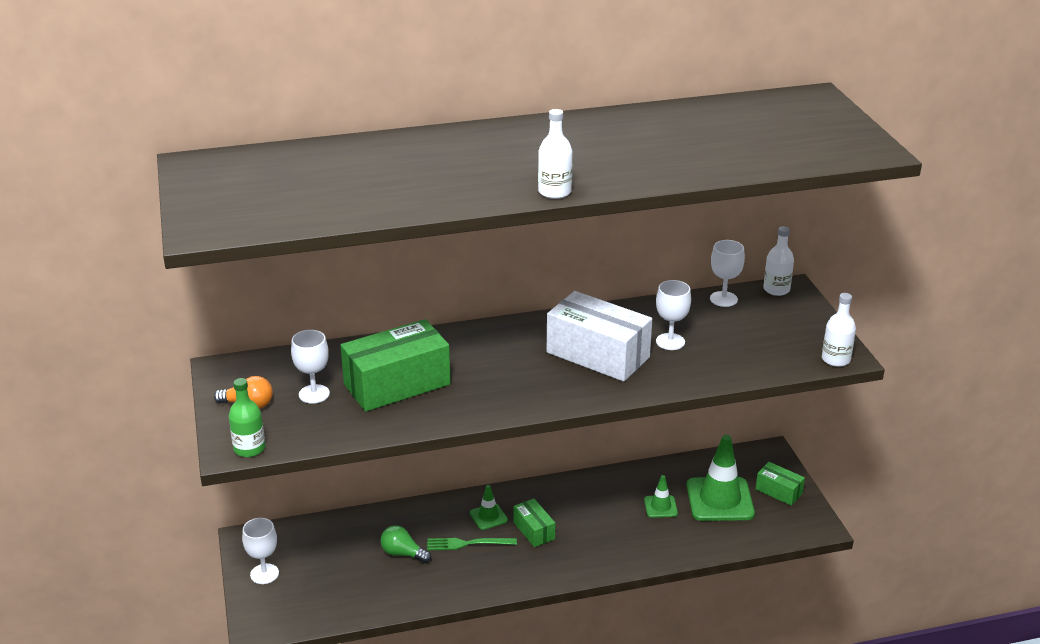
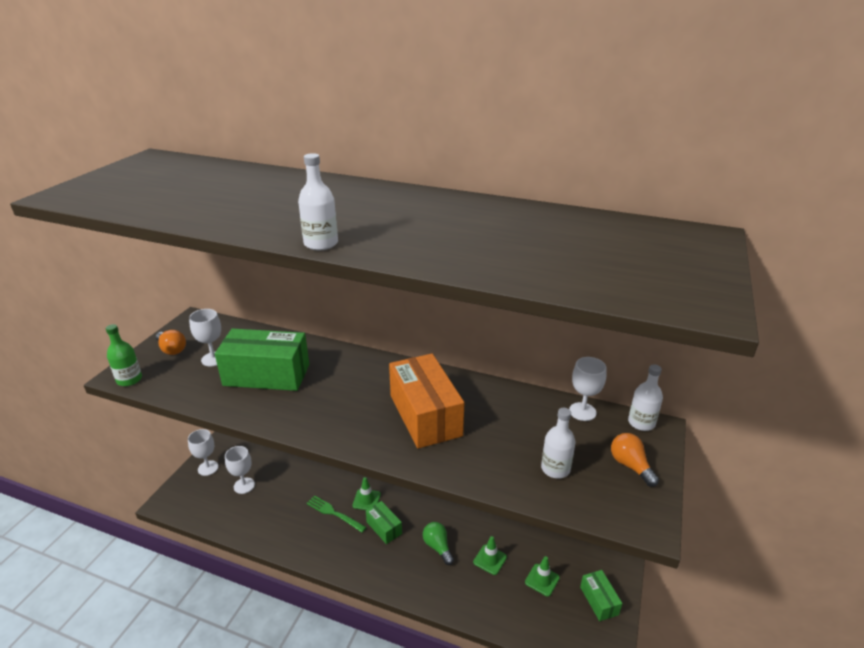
camera: 35 degrees right, 0 degrees up
(403, 553) = (290, 498): green light bulb -> green light bulb (438, 547)
(534, 530) = (384, 528): green box -> green box turned 45 degrees counterclockwise
(598, 355) = (425, 415): white box -> orange box
(670, 342) = (495, 430): white goblet -> white goblet (244, 485)
(720, 499) = (542, 580): green traffic cone -> green traffic cone, size x0.49
(798, 324) = (630, 466): none -> orange light bulb
(836, 359) = (633, 522): white bottle -> white bottle (555, 469)

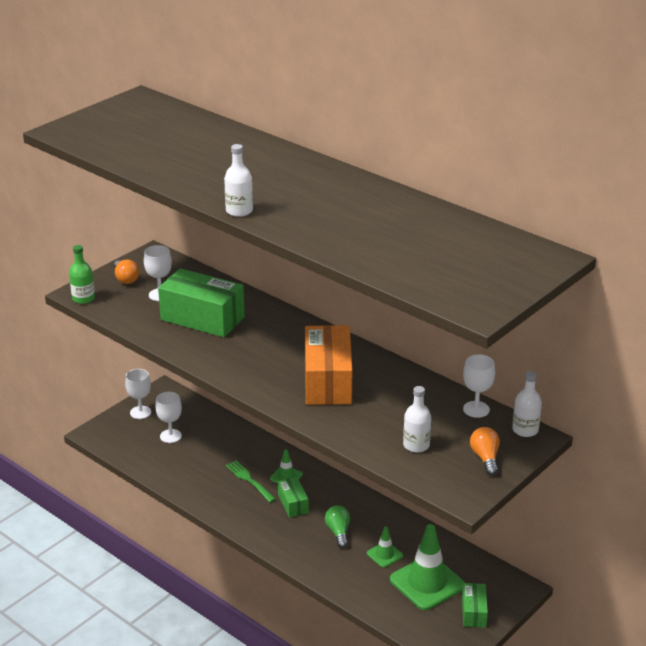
camera: 20 degrees right, 0 degrees up
(542, 580) = (427, 583): green traffic cone -> green traffic cone, size x2.02

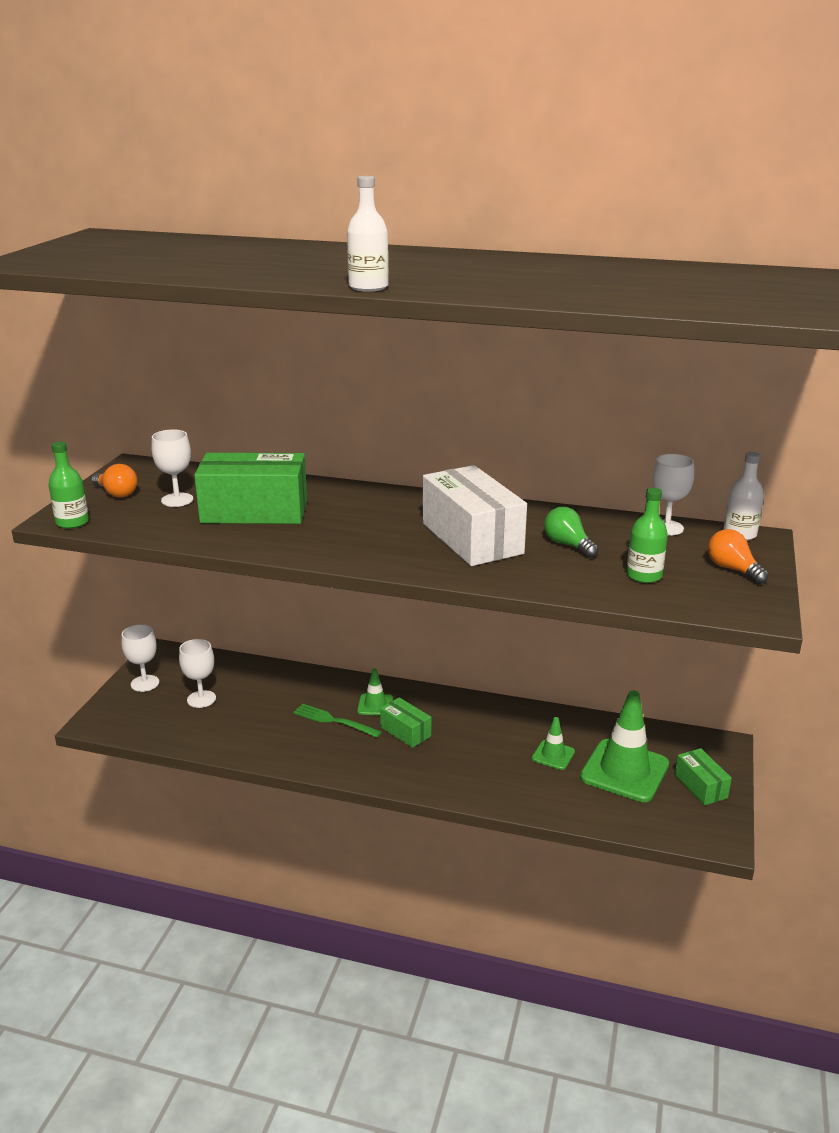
camera: 25 degrees left, 5 degrees down
(328, 381) = (472, 538): orange box -> white box
(338, 532) = (482, 747): green light bulb -> green light bulb (568, 545)
(416, 445) = (644, 575): white bottle -> green bottle

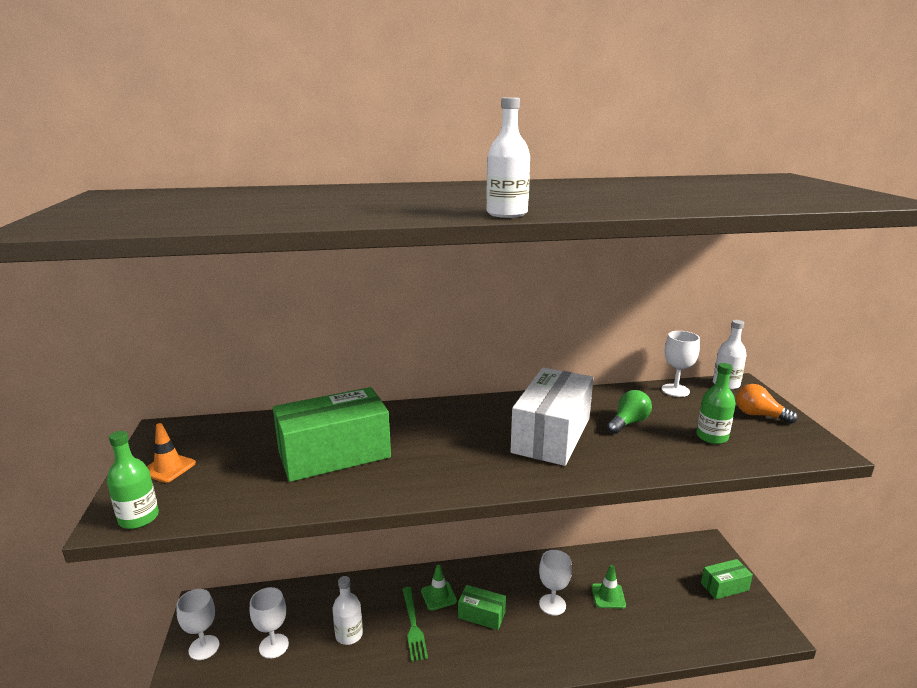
camera: 25 degrees left, 5 degrees down
(116, 493) = (168, 468): orange light bulb -> orange traffic cone
(177, 500) = (243, 460): white goblet -> white goblet (552, 604)
(270, 710) = (349, 634): none -> white bottle
(333, 721) = (413, 626): green fork -> green fork turned 105 degrees counterclockwise
(472, 538) = (551, 435): white box -> white box turned 75 degrees clockwise
(568, 545) = (628, 422): green light bulb -> green light bulb turned 105 degrees clockwise
(624, 771) = (666, 592): green traffic cone -> none
(700, 786) = (724, 586): green box -> green box turned 60 degrees counterclockwise

